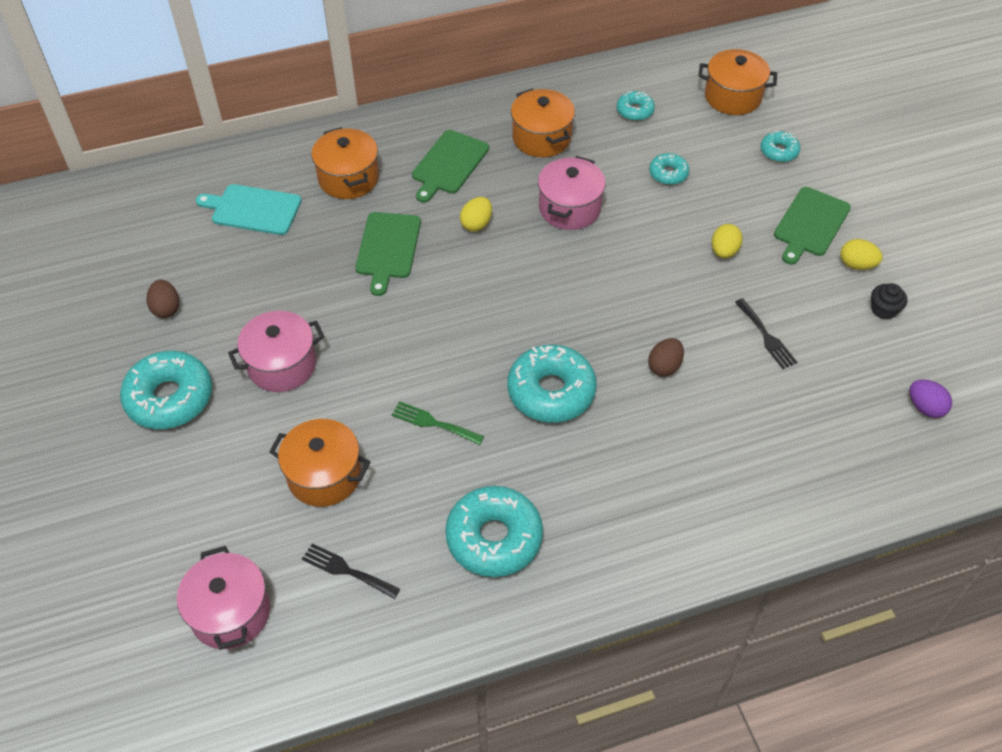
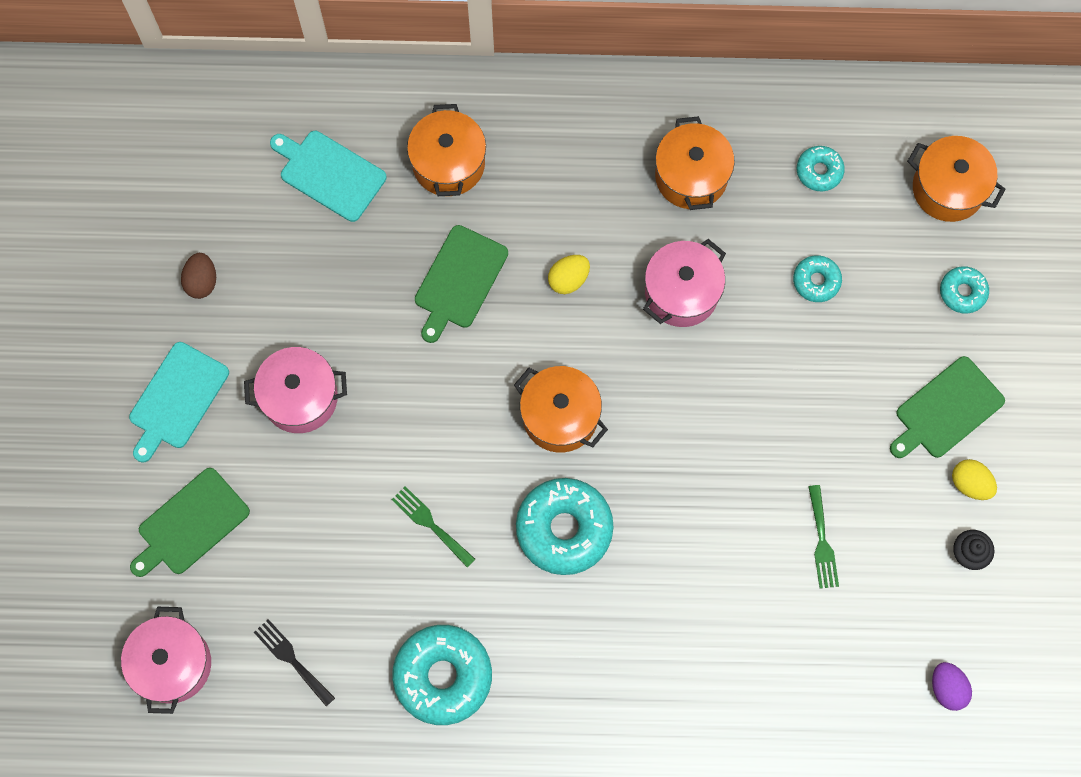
camera: 20 degrees right, 20 degrees up
(170, 398) = (177, 399): turquoise donut -> turquoise cutting board
(324, 475) = (303, 547): orange pot -> orange pot (560, 416)
(449, 164) = (569, 181): green cutting board -> green cutting board (191, 524)
(664, 366) = (695, 540): brown egg -> none
(724, 251) = (829, 413): yellow egg -> none
(766, 337) = (822, 542): black fork -> green fork

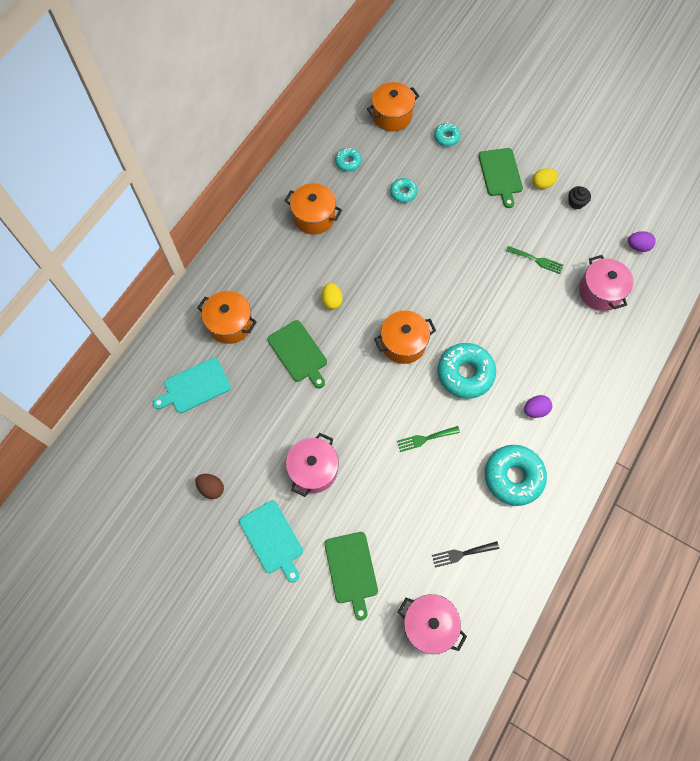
camera: 60 degrees left, 5 degrees down
(565, 659) = (535, 410): none -> purple egg
(681, 293) = (372, 253): pink pot -> pink pot (600, 292)

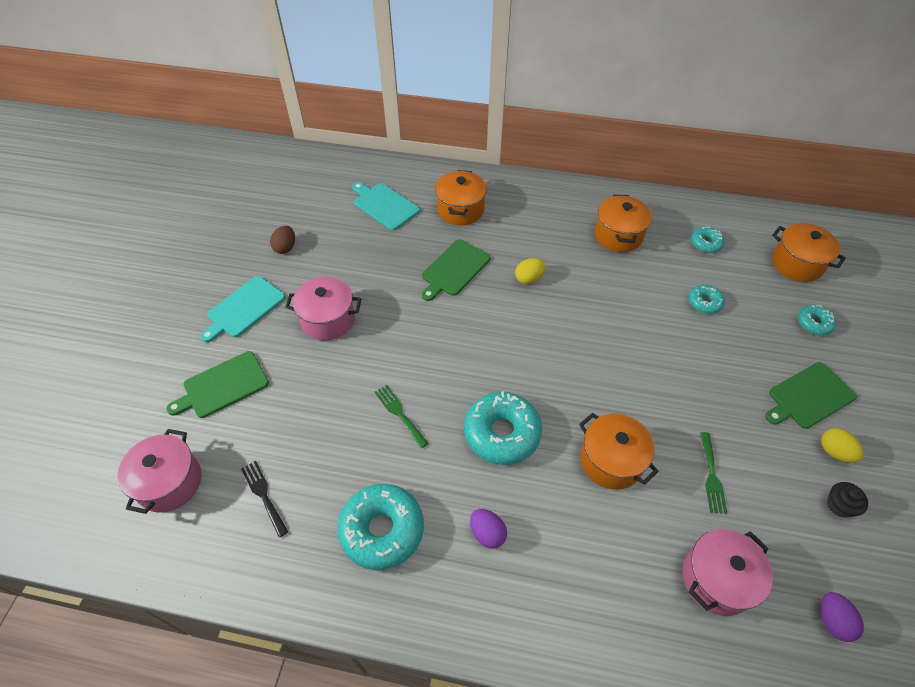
camera: 70 degrees right, 15 degrees down
(403, 343) = (510, 357): orange pot -> orange pot (611, 461)

